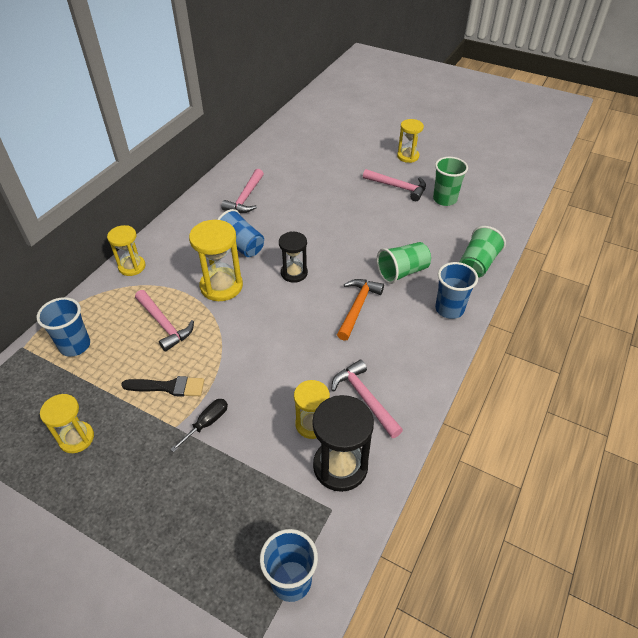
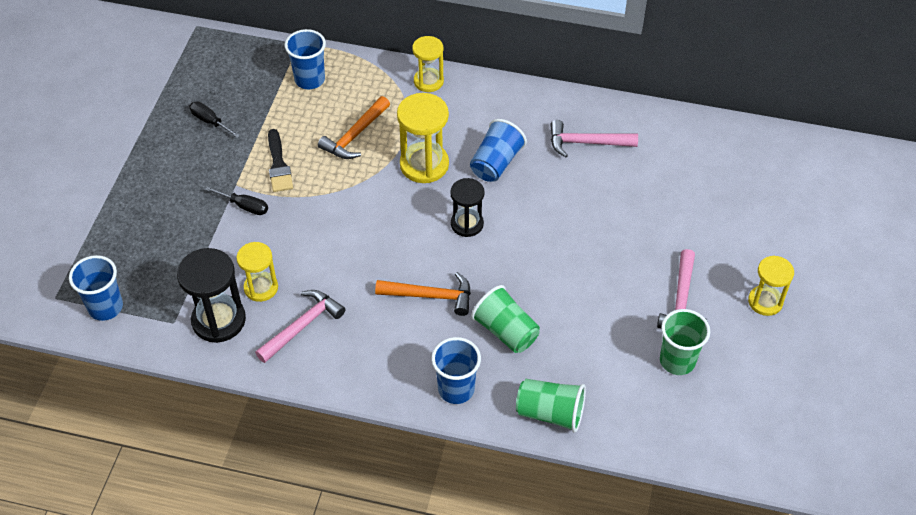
camera: 75 degrees right, 5 degrees up
(76, 438) = (210, 121): yellow hourglass -> black screwdriver
(164, 324) = (355, 135): pink hammer -> orange hammer

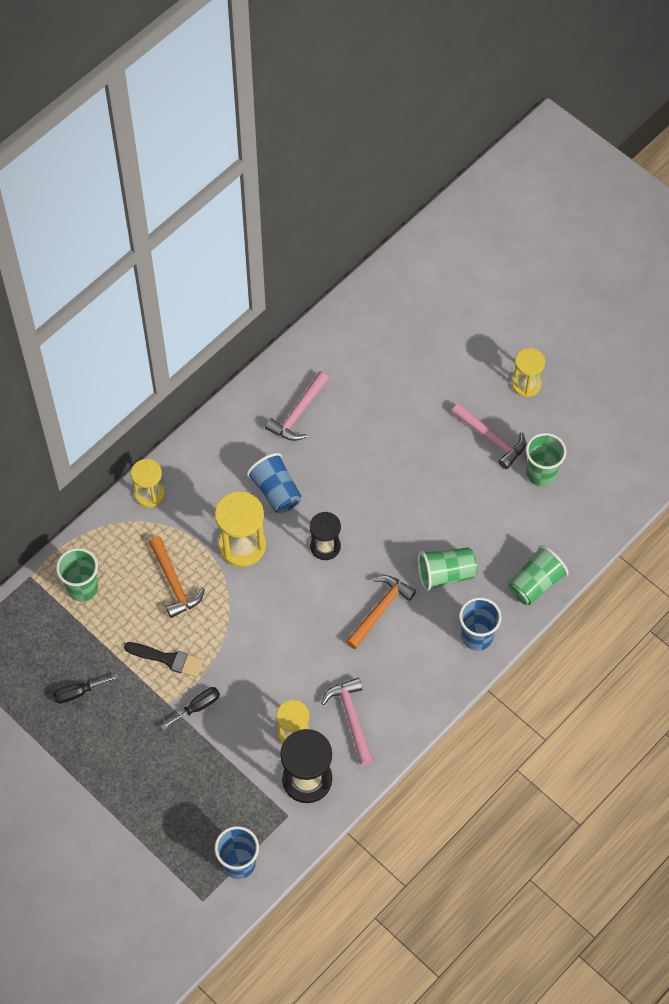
camera: 60 degrees left, 10 degrees up
(309, 80) = (82, 588): blue cup -> green cup

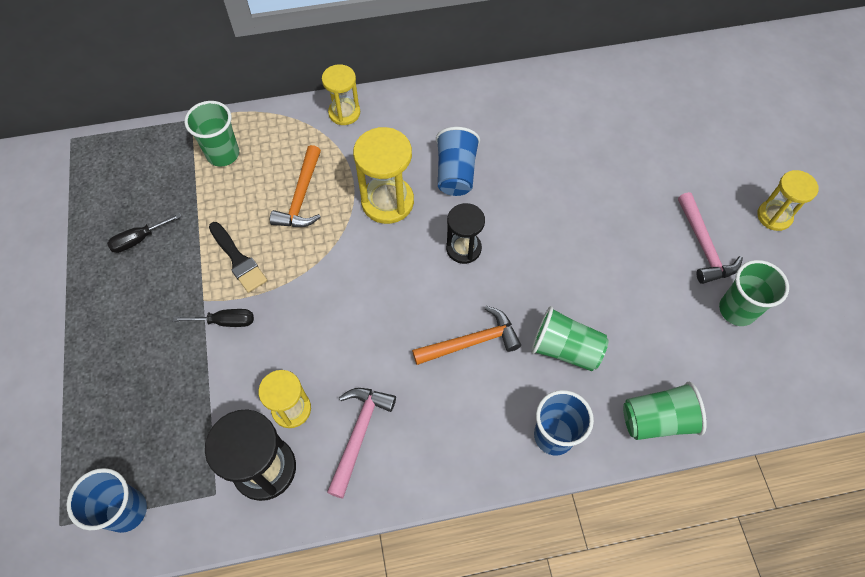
camera: 35 degrees right, 0 degrees up
(78, 692) = (139, 239): black screwdriver -> black screwdriver turned 45 degrees counterclockwise
(298, 413) = (527, 121): pink hammer -> none

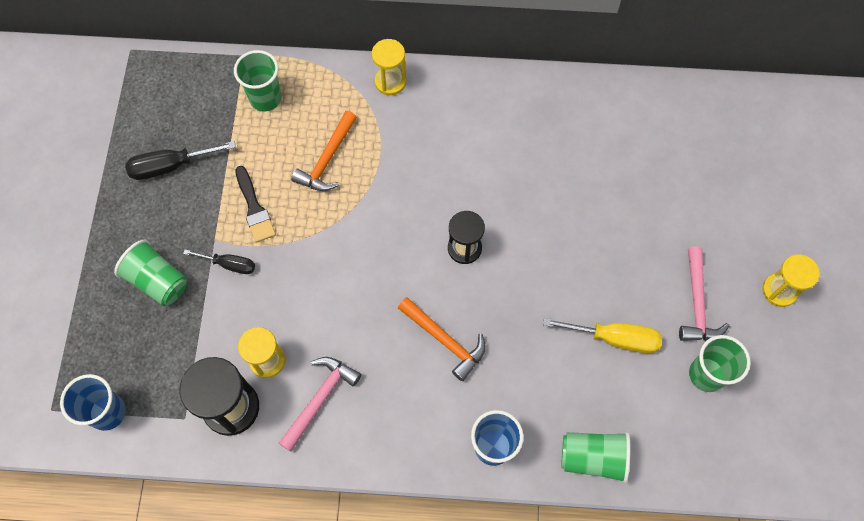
camera: 15 degrees right, 5 degrees up
(139, 239) = (170, 166): black screwdriver -> black screwdriver, size x1.54
(387, 202) = (406, 184): yellow hourglass -> none
(456, 173) = (479, 170): blue cup -> none
(471, 342) = (445, 340): orange hammer -> orange hammer turned 45 degrees clockwise
(565, 349) = (529, 369): green cup -> green cup (158, 281)
(637, 298) = (614, 338): none -> yellow screwdriver

